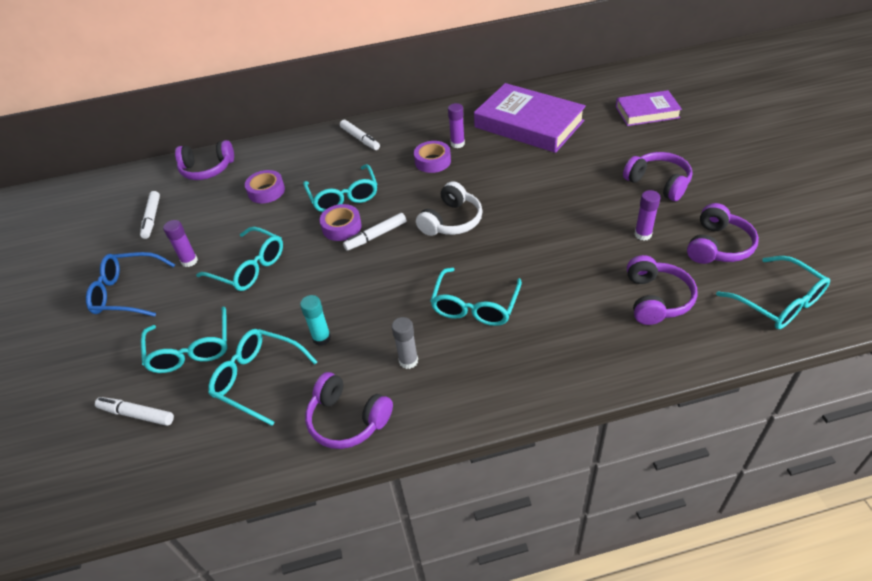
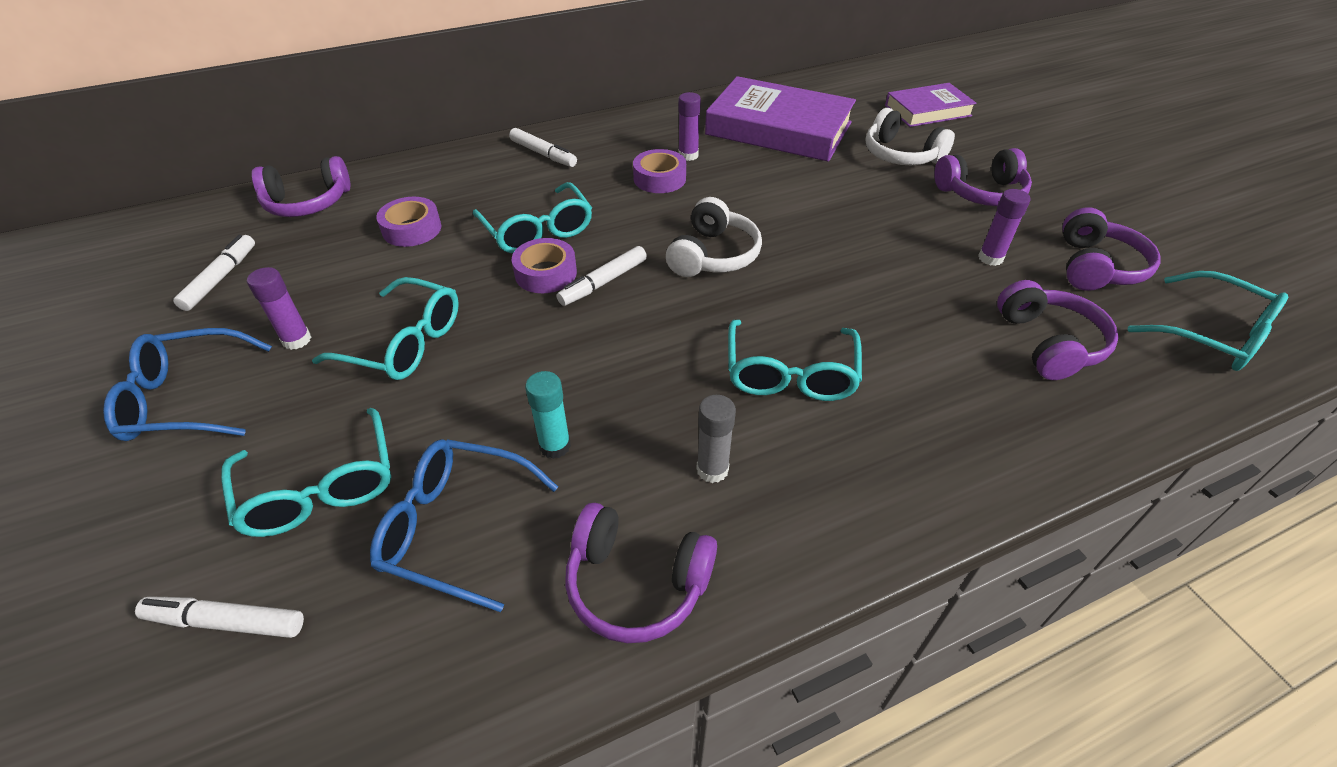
camera: 15 degrees left, 0 degrees up
(152, 218) = (221, 278): white marker -> white marker turned 150 degrees counterclockwise
(258, 379) = (457, 527): turquoise glasses -> blue glasses
(611, 149) = (901, 155): none -> white headphones
(658, 183) = (981, 192): purple headphones -> purple headphones turned 135 degrees clockwise

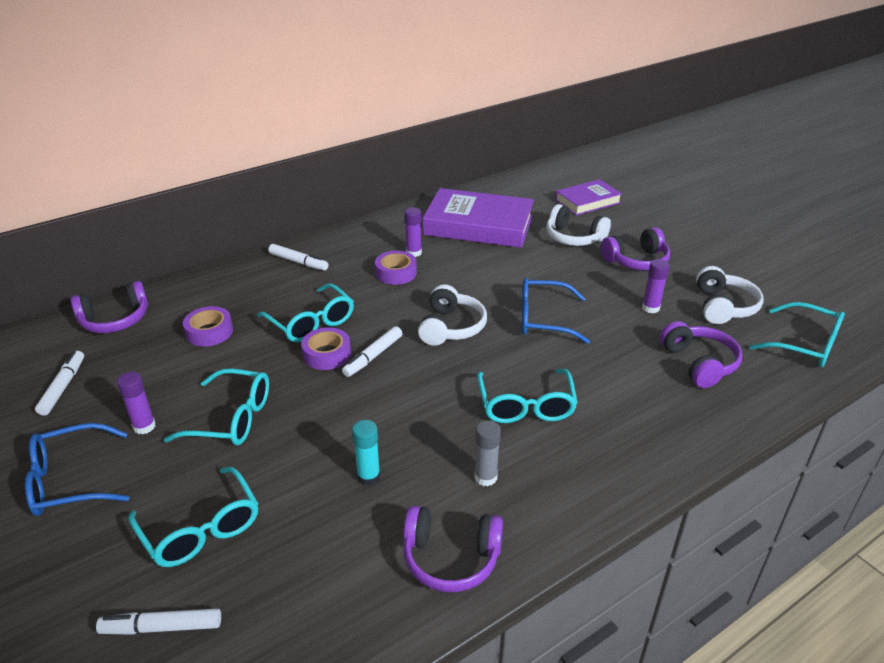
camera: 10 degrees left, 10 degrees down
(457, 527) = (313, 541): blue glasses -> blue glasses (544, 319)
(1095, 267) = (723, 306): purple headphones -> white headphones

